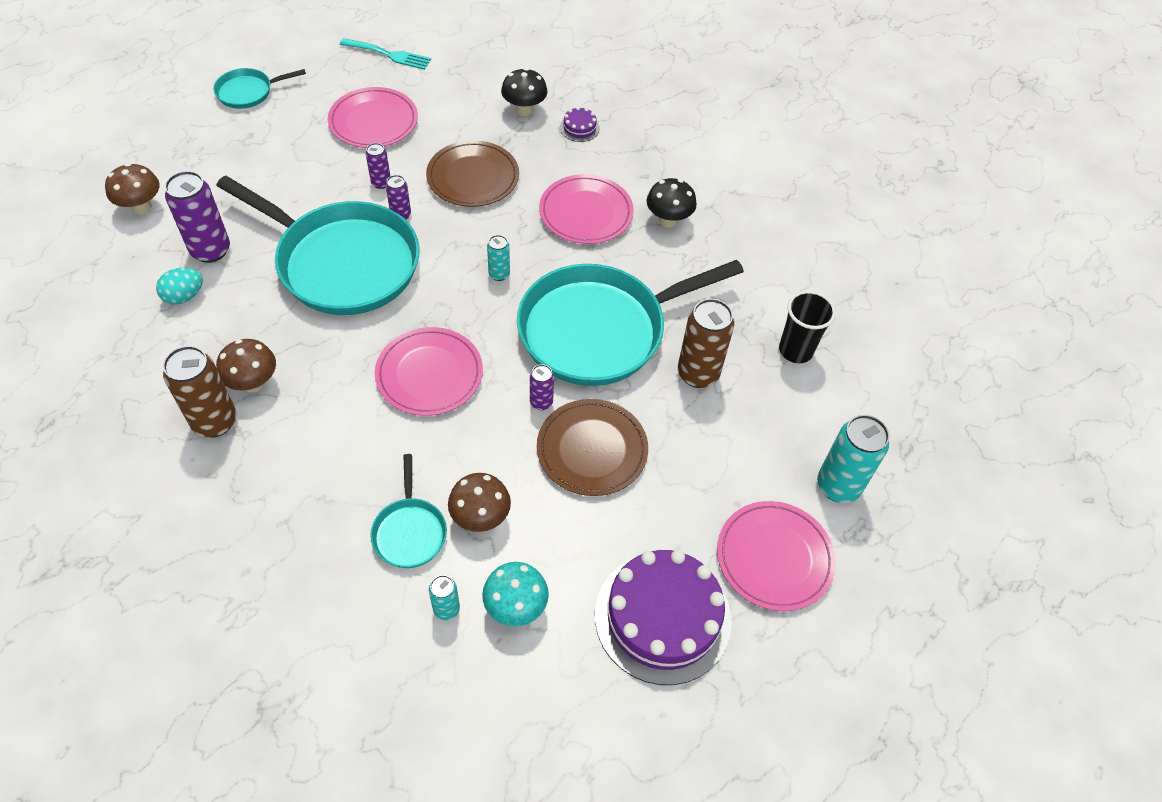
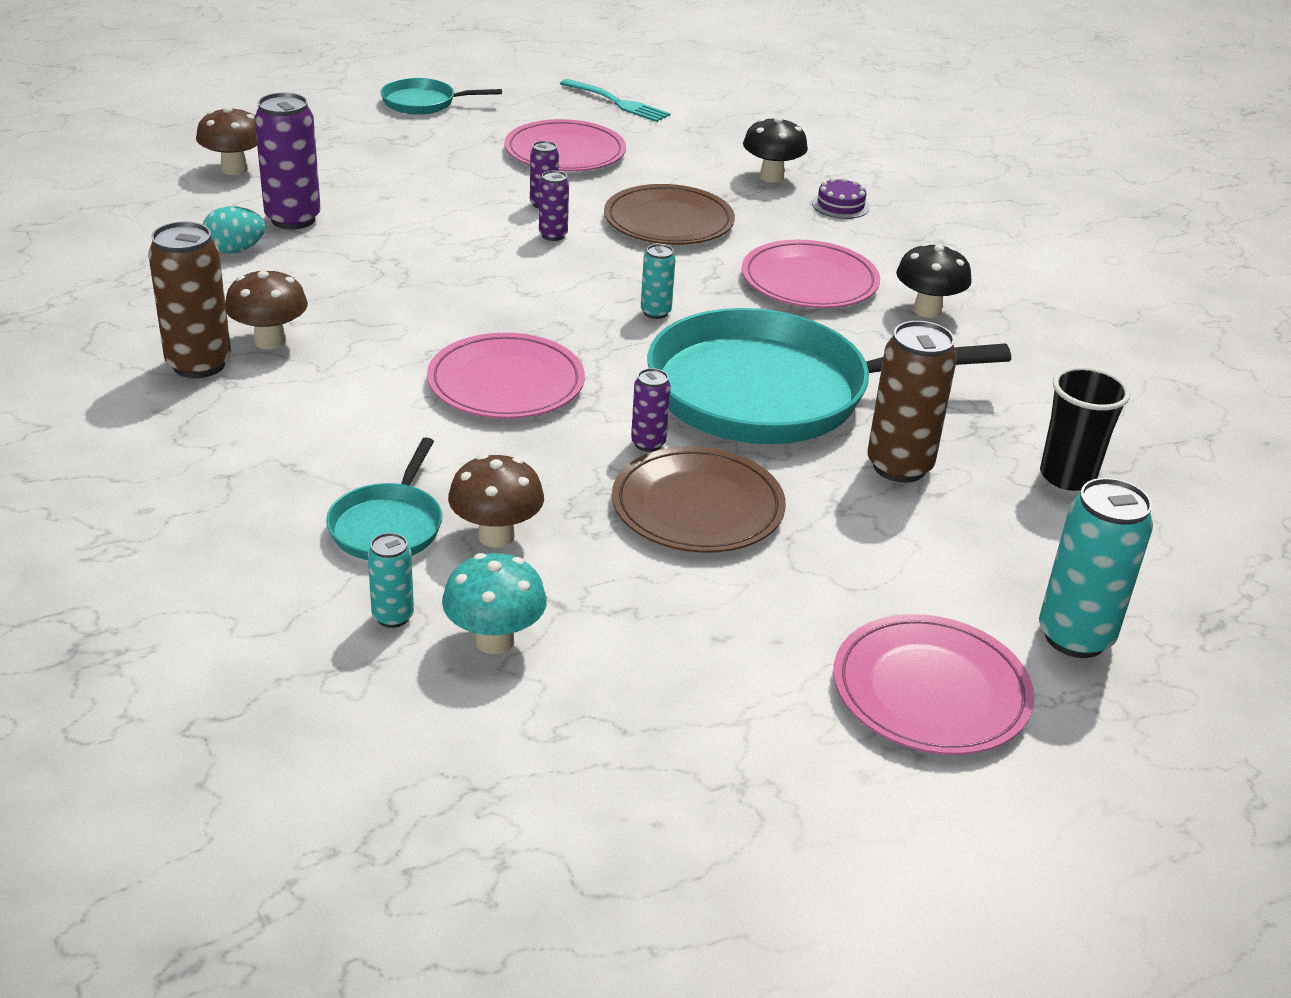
camera: 20 degrees right, 20 degrees down
(342, 263) = (451, 261): turquoise pan -> none
(663, 617) = (715, 711): purple cake -> none

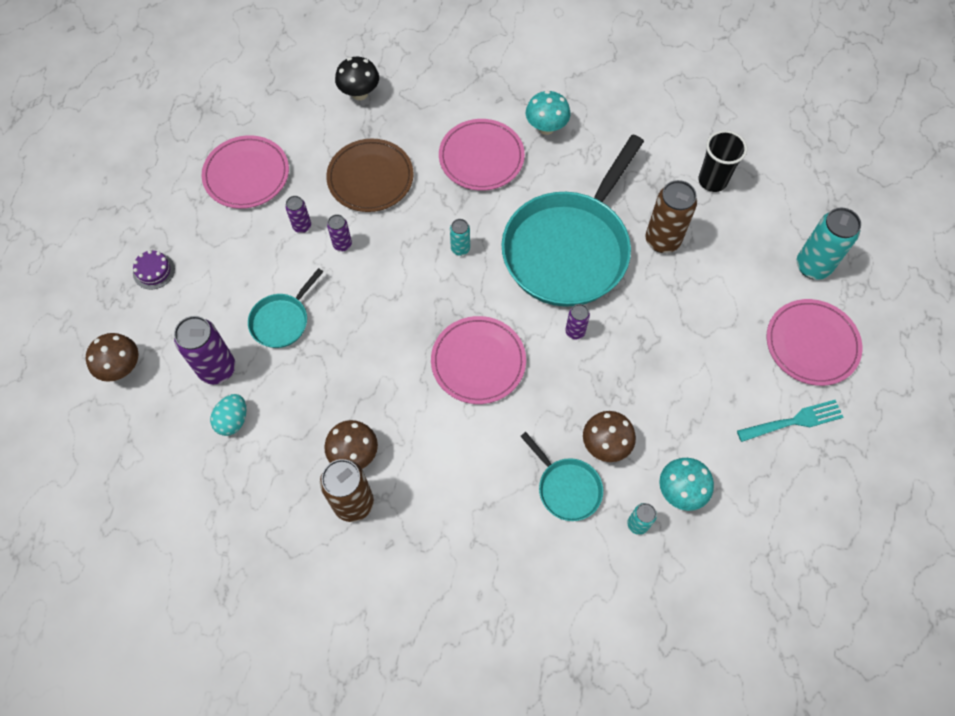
camera: 50 degrees left, 30 degrees up
(423, 103) = (113, 209): turquoise pan -> turquoise pan (282, 320)
(617, 103) = (203, 104): turquoise fork -> turquoise fork (794, 421)
(697, 507) = (638, 345): brown plate -> none
(840, 205) = (416, 85): purple cake -> purple cake (154, 271)
(927, 310) = (546, 127): black mushroom -> turquoise mushroom

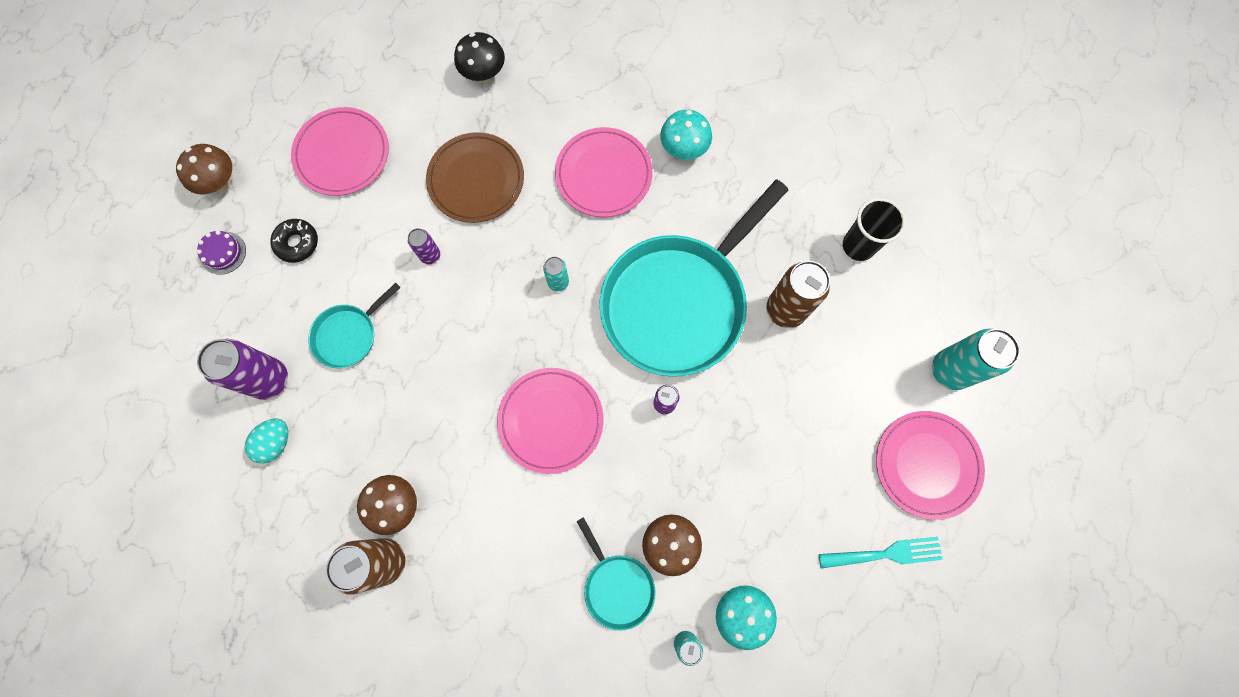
camera: 10 degrees right, 10 degrees up
(122, 368) = (170, 361): brown mushroom -> brown mushroom (220, 182)
(220, 252) = (297, 243): none -> black donut
(302, 226) = (391, 226): purple can -> none

